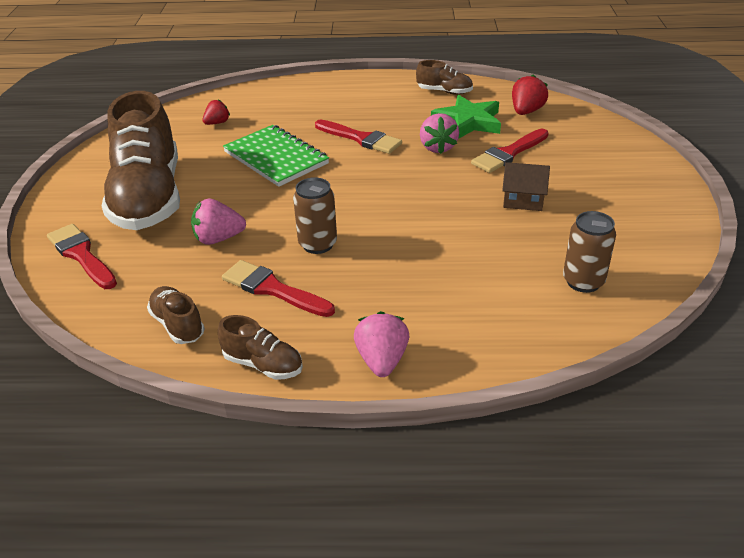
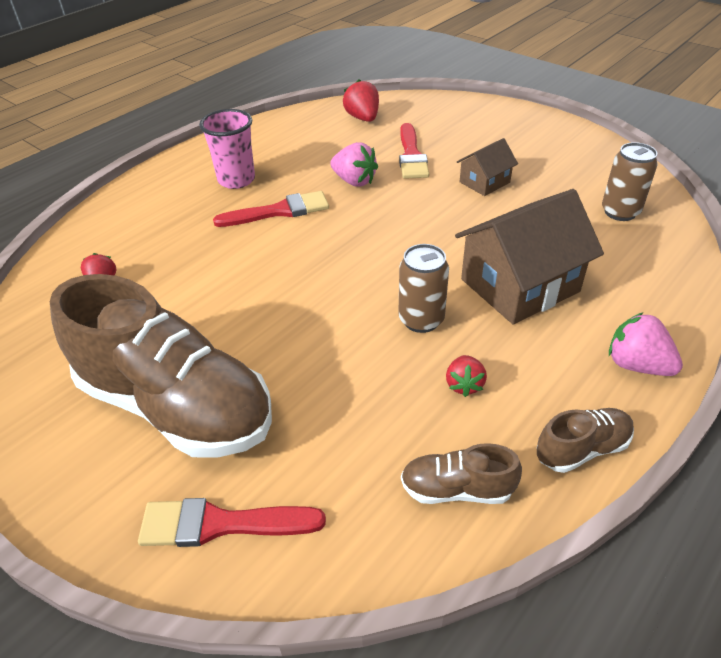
camera: 50 degrees left, 5 degrees up
(218, 238) = (330, 384): pink strawberry -> none
(273, 289) = (464, 385): red brush -> red strawberry
(276, 158) = (235, 276): green notebook -> none
(372, 107) = (236, 180): none -> pink cup
(409, 269) = (519, 285): none -> brown house
(444, 92) = (272, 135): brown shoe -> none
(468, 122) = (337, 148): green star -> none

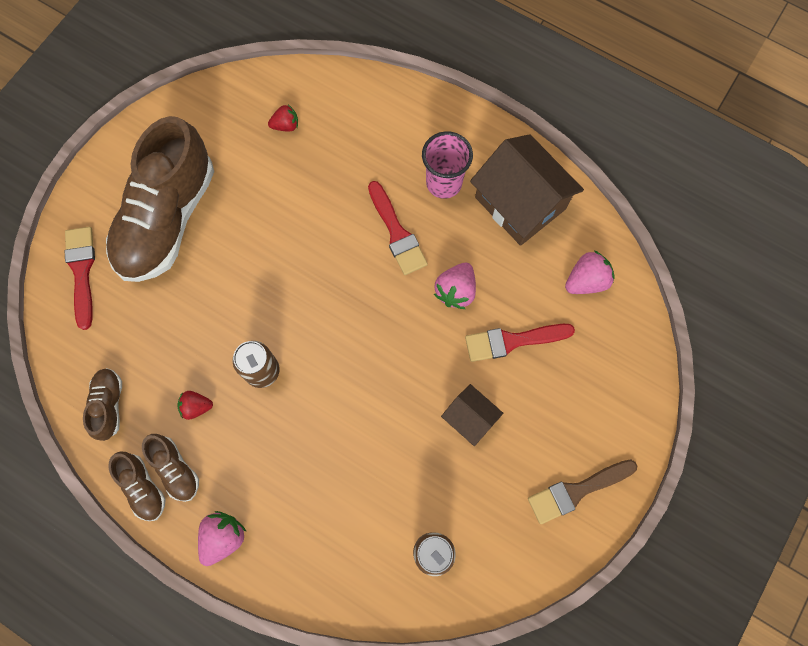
camera: 80 degrees right, 30 degrees up
(363, 118) = (586, 281): red strawberry -> pink strawberry
(519, 285) = (310, 449): brown house -> brown house (520, 203)
(550, 136) = (576, 491): none -> brown brush
(552, 410) = (175, 469): none -> brown shoe

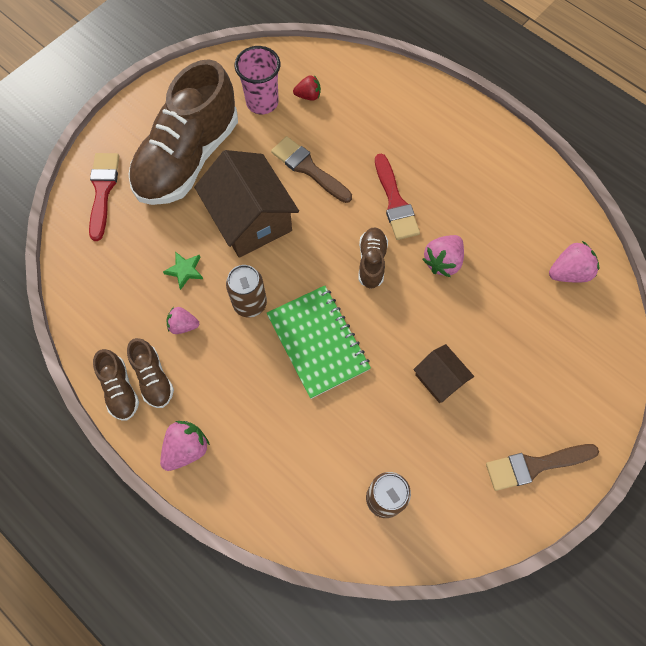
camera: 10 degrees right, 5 degrees down
(109, 405) = (104, 310): brown shoe -> brown shoe (371, 262)
(187, 346) = (185, 270): none -> green star
(196, 407) = (183, 325): red strawberry -> pink strawberry
(299, 210) = (308, 168): none -> brown brush
(339, 401) = (318, 342): none -> green notebook
(444, 183) = (445, 165): pink cup -> pink cup (262, 102)
(512, 341) = (490, 315): red brush -> none
(520, 203) = (514, 193): brown house -> brown house (250, 219)

